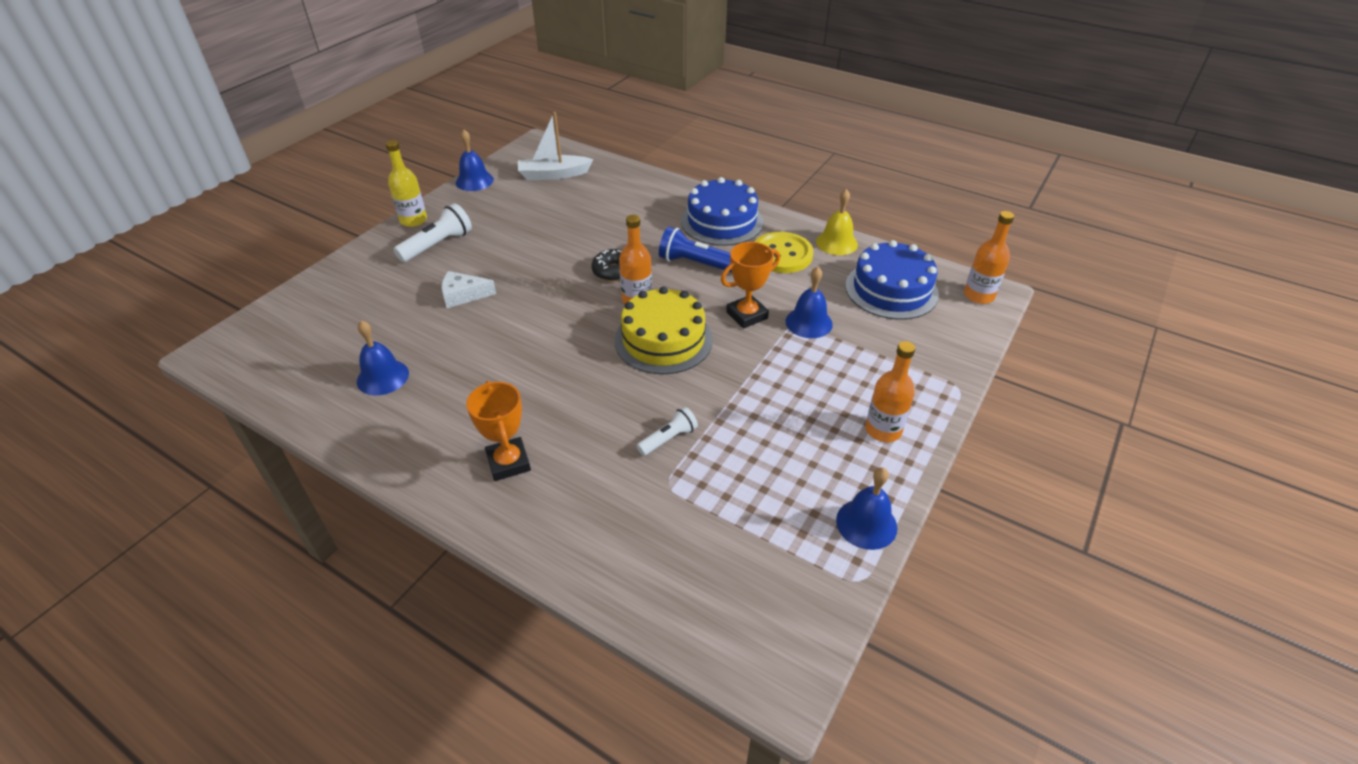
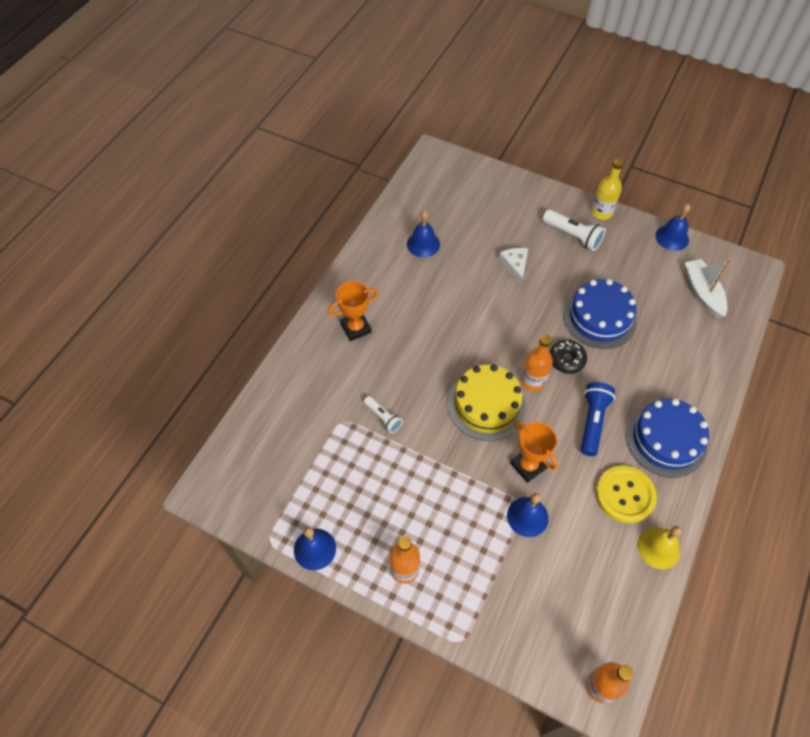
camera: 85 degrees right, 15 degrees up
(891, 290) = (591, 596): blue cake -> blue cake (599, 317)

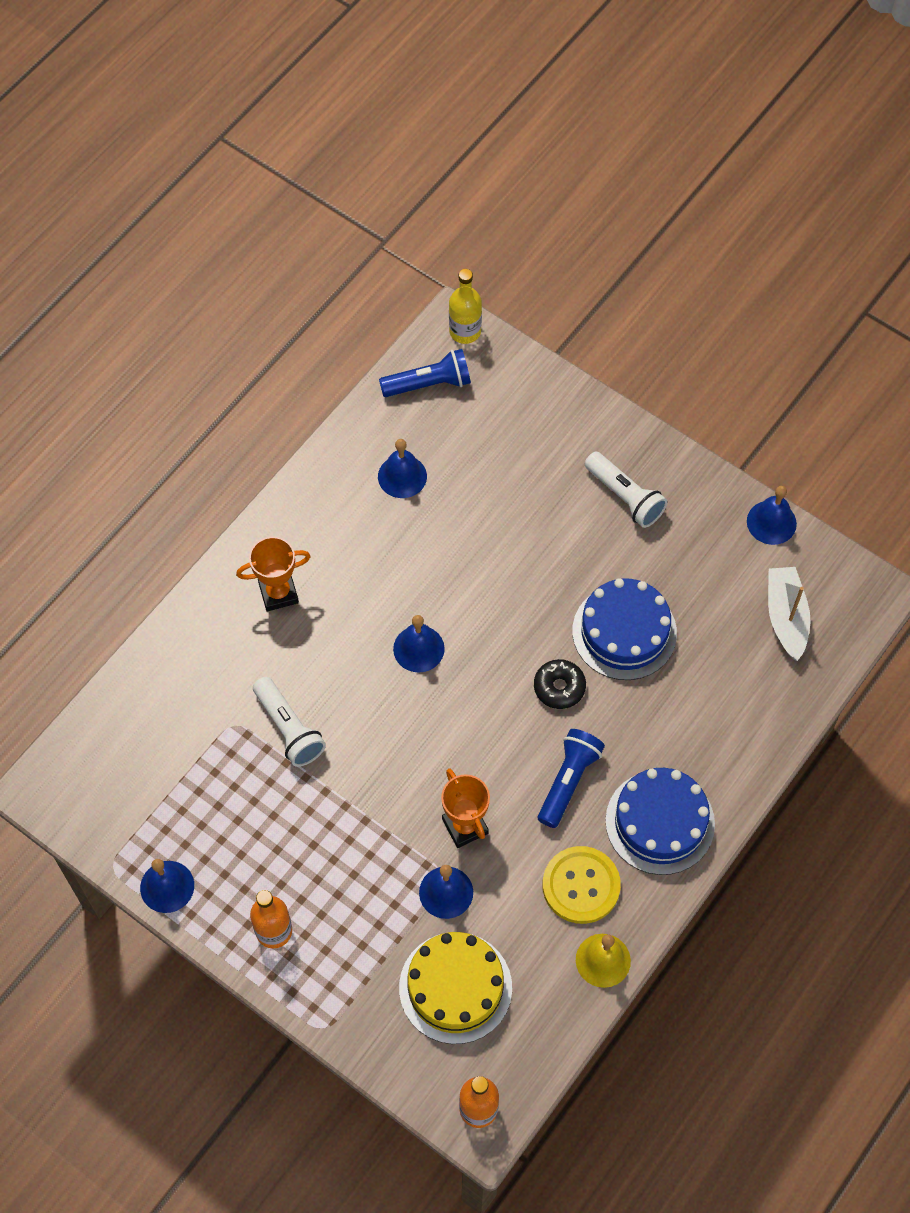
camera: 10 degrees right, 5 degrees up
(383, 417) = (289, 729): white flashlight -> white flashlight, size x1.60
(427, 188) = (429, 384): none -> blue flashlight
(462, 349) = (418, 648): none -> blue bell
(486, 405) = (431, 734): yellow cake -> yellow cake (455, 987)
(515, 266) = (526, 533): white cheese -> none
(533, 381) = (504, 710): orange bottle -> none
(601, 212) = (679, 464): yellow bottle -> yellow bottle (465, 331)

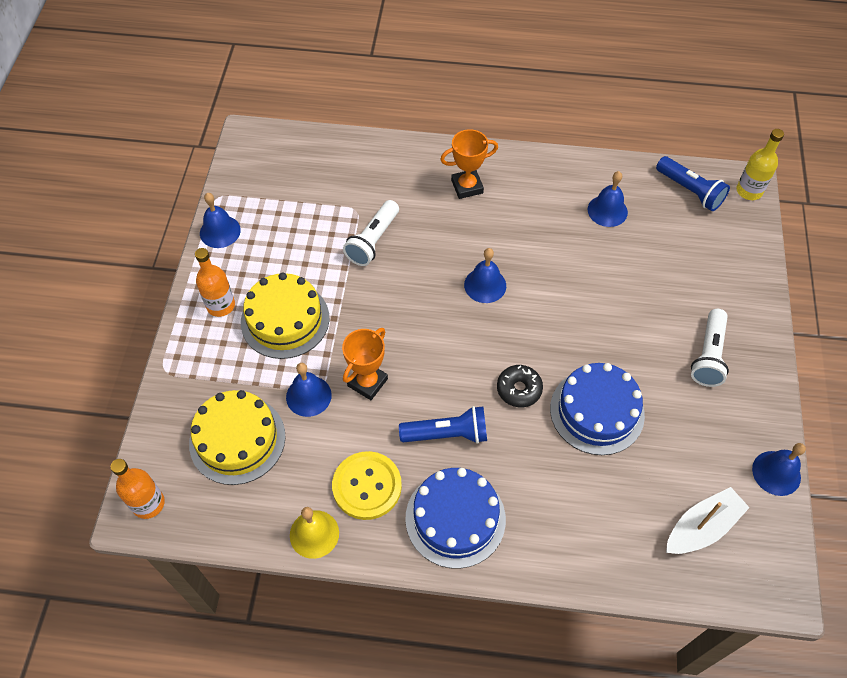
camera: 60 degrees right, 5 degrees down
(278, 593) = (467, 186): orange trophy -> orange trophy turned 60 degrees counterclockwise
(336, 871) = (285, 320): none -> yellow cake

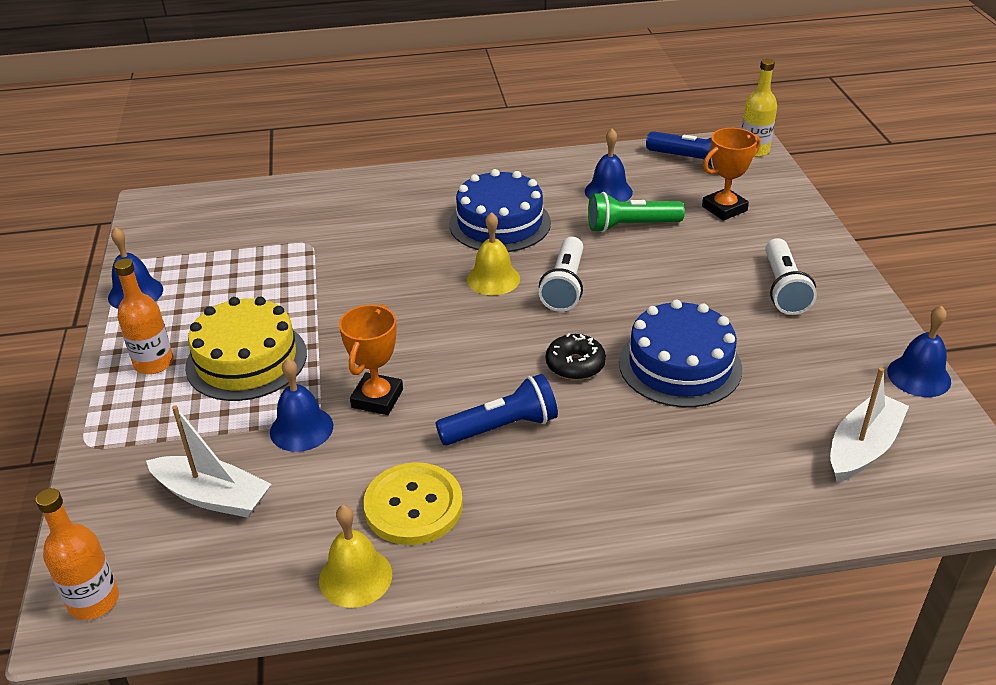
camera: 15 degrees left, 20 degrees down
(237, 439) = (212, 496): yellow cake -> white boat
(373, 241) = (339, 266): white flashlight -> white flashlight (565, 286)
(455, 518) = (547, 512): blue cake -> blue cake (500, 223)
(467, 186) = (437, 200): orange trophy -> orange trophy (724, 208)
(485, 285) = (493, 279): blue bell -> yellow bell
(611, 255) = (630, 226): none -> green flashlight

